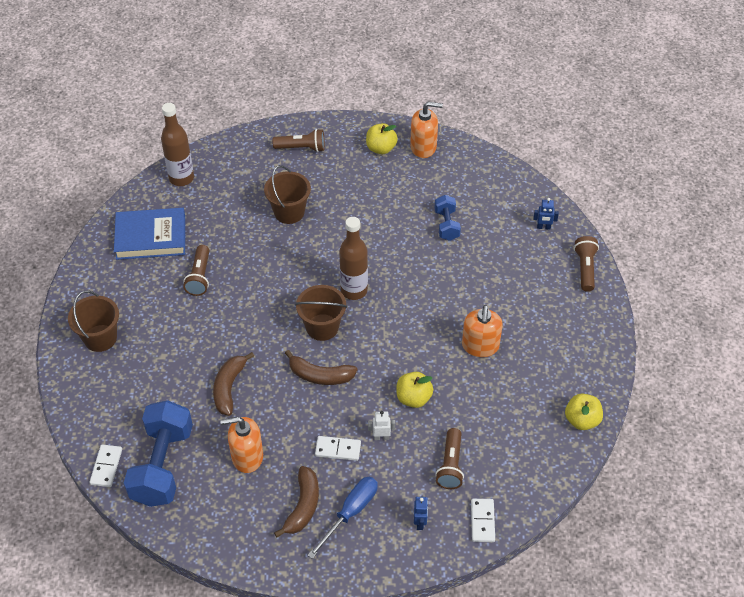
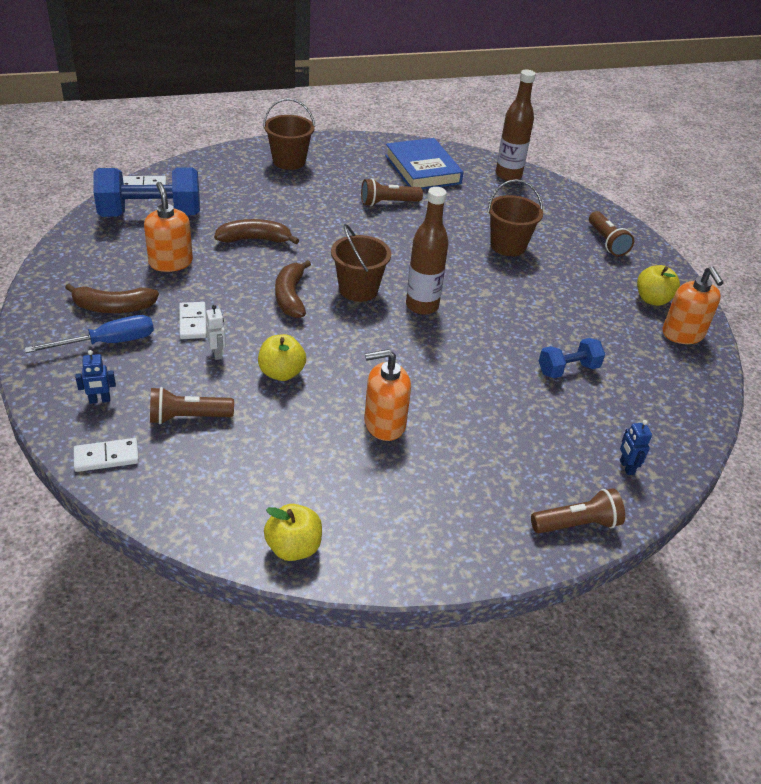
camera: 70 degrees right, 10 degrees down
(350, 512) = (108, 343): blue screwdriver -> blue screwdriver turned 45 degrees counterclockwise

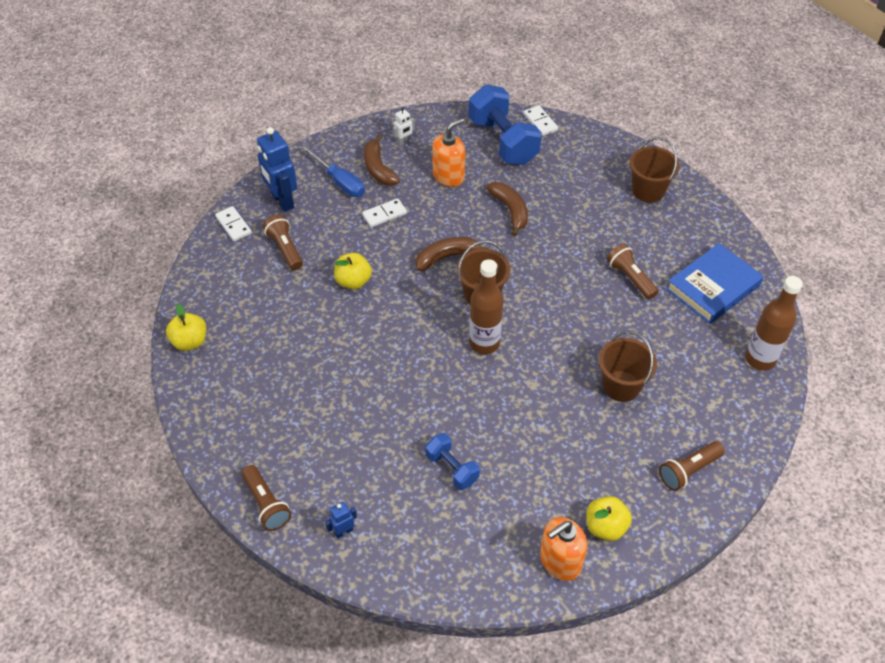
camera: 75 degrees right, 10 degrees up
(99, 400) = (282, 201): blue robot -> blue robot, size x2.09
(217, 353) = (357, 240): white robot -> white robot (403, 141)
(384, 424) = (325, 357): orange soap dispenser -> none

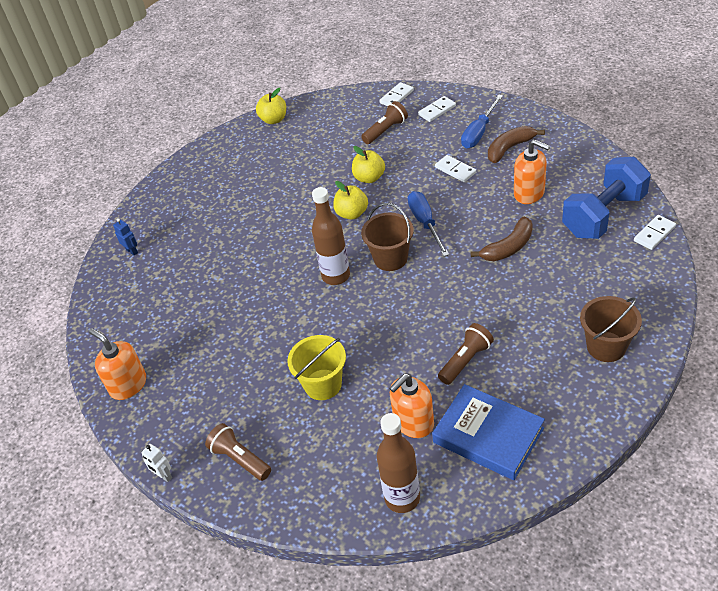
camera: 80 degrees right, 5 degrees down
(266, 504) = (146, 205): brown flashlight -> none
(282, 201) = (437, 110): blue robot -> white domino
(403, 141) = (555, 152): white robot -> white robot (163, 476)
(447, 257) = (425, 223): brown banana -> blue screwdriver
(452, 468) = (200, 293): blue dumbbell -> none
(605, 527) = (166, 408): yellow apple -> yellow apple (352, 213)
(621, 386) = (323, 384): brown bucket -> yellow bucket
(685, 331) = (413, 422): none -> orange soap dispenser

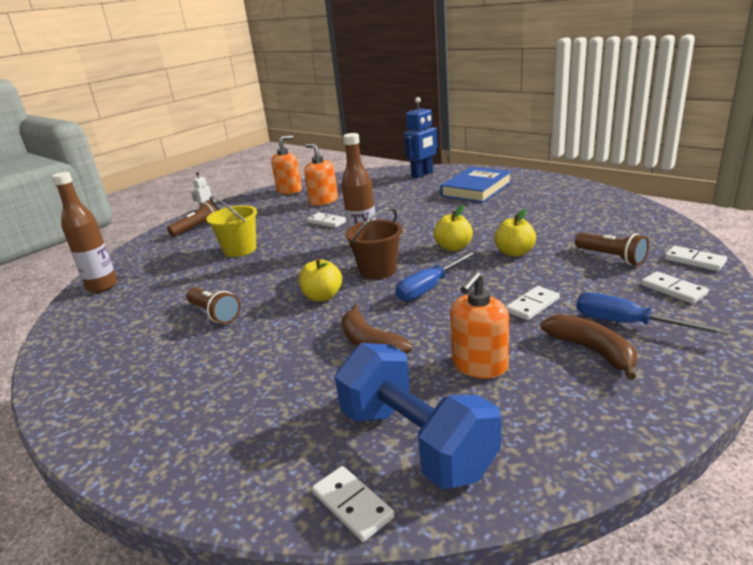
camera: 90 degrees right, 20 degrees down
(132, 251) = (422, 174): blue robot -> blue robot, size x2.09
(262, 318) = (327, 222): none -> white domino
(274, 119) = (613, 201): yellow apple -> yellow apple (322, 297)
(413, 422) = (167, 289): orange soap dispenser -> orange soap dispenser (323, 201)
(425, 223) = (430, 287): blue screwdriver -> blue screwdriver turned 150 degrees clockwise
(488, 435) = (118, 326): blue book -> blue book (476, 189)
(606, 347) = (158, 415): brown bucket -> none

